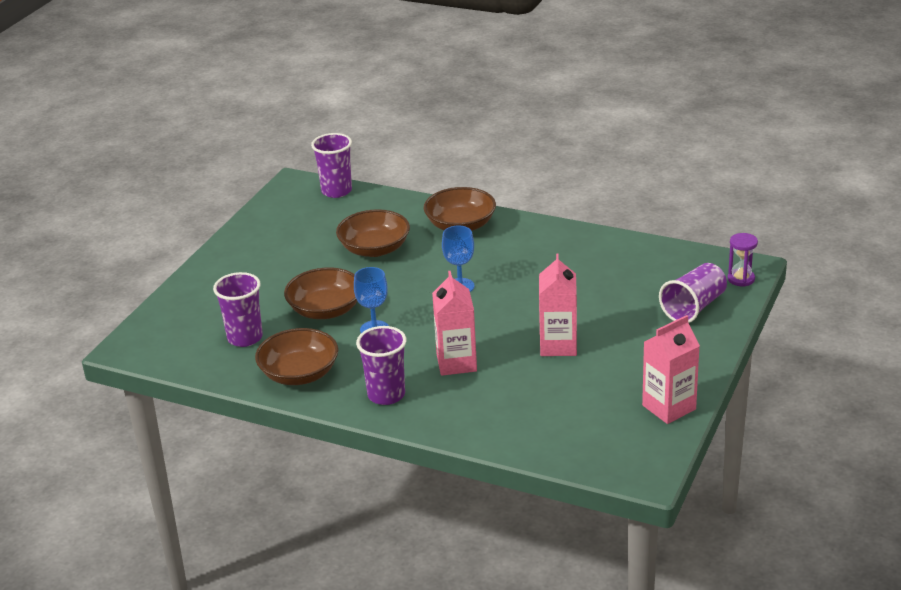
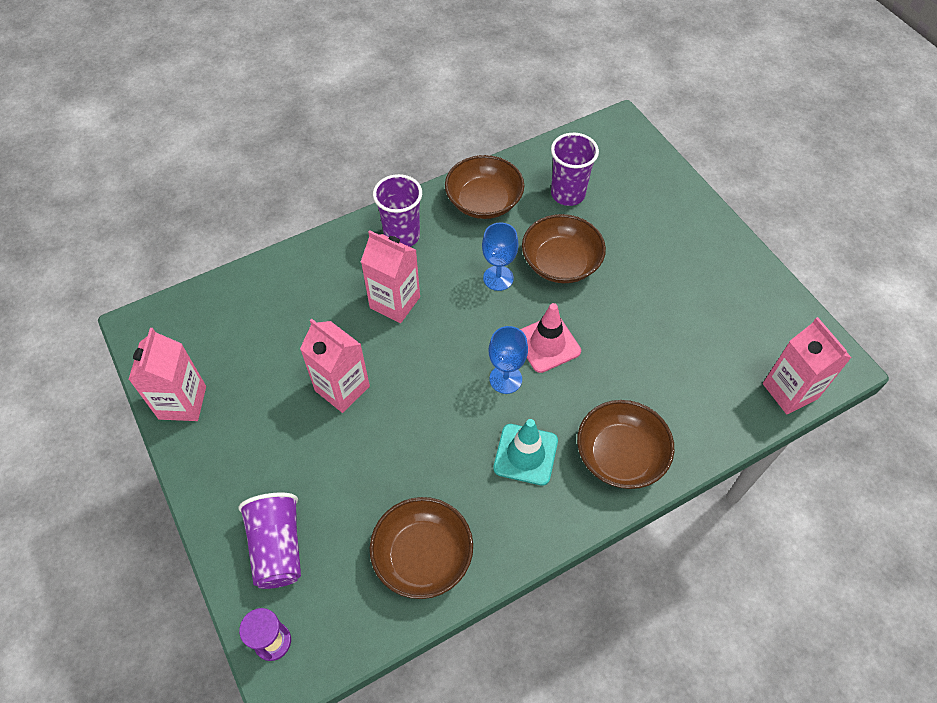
camera: 125 degrees right, 25 degrees up
(336, 191) = (790, 391): purple cup -> pink carton
(374, 249) = (636, 354): brown bowl -> brown bowl (423, 556)
(409, 283) = (547, 344): none -> pink traffic cone
(506, 255) = (525, 454): none -> turquoise traffic cone

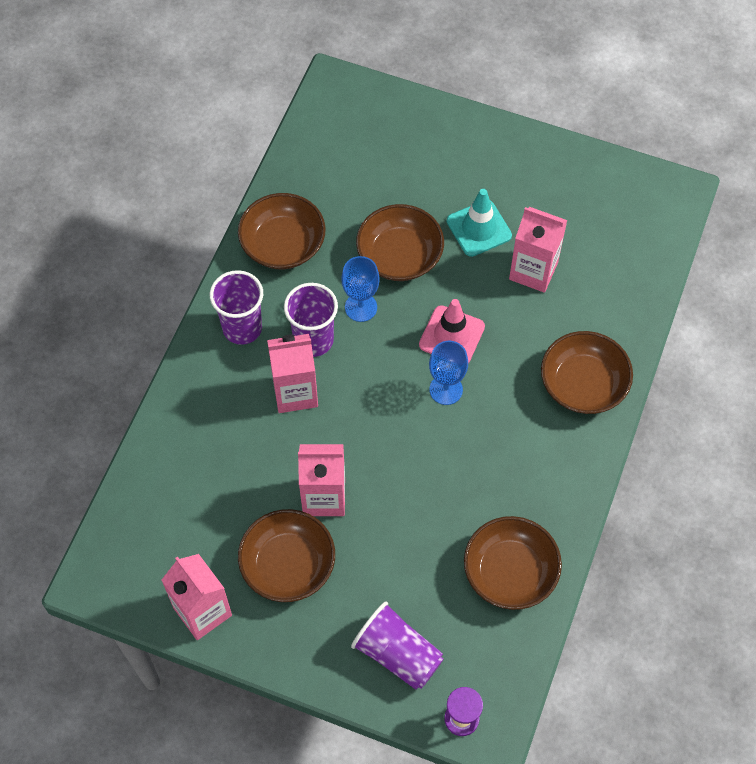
camera: 40 degrees left, 5 degrees up
(270, 416) = (288, 565): none -> brown bowl
(525, 454) = (515, 438): turquoise traffic cone -> turquoise traffic cone (479, 228)
(568, 194) = (349, 186): purple cup -> purple cup (313, 340)
(790, 391) = (660, 240): pink carton -> pink carton (533, 271)

